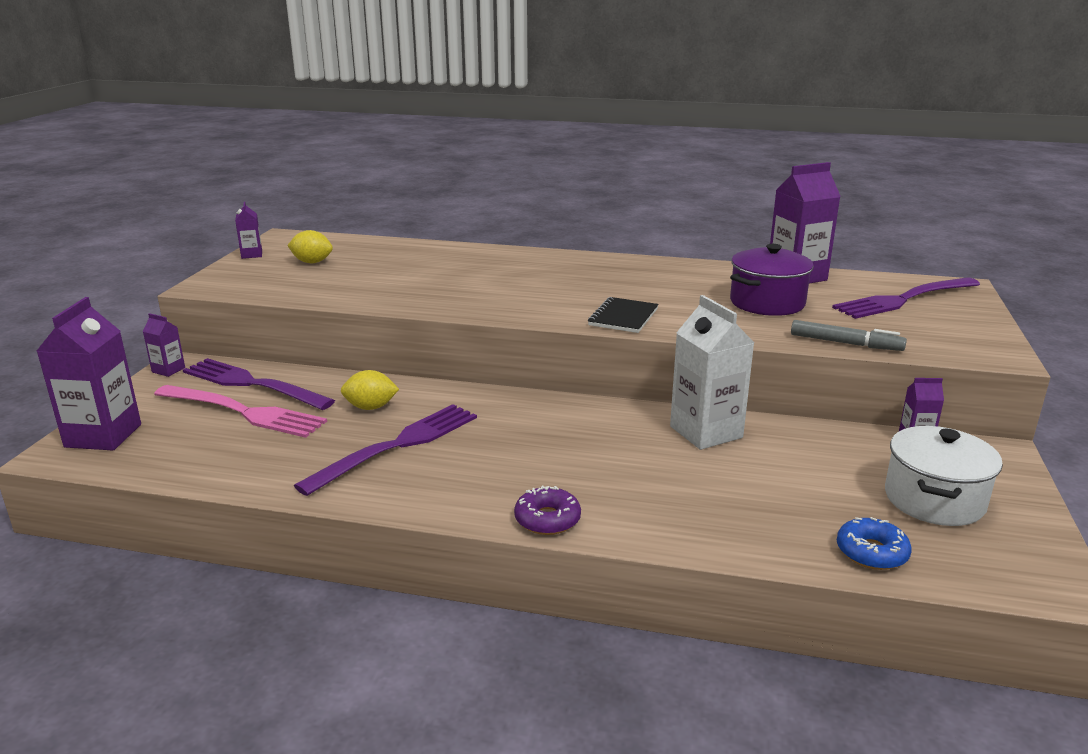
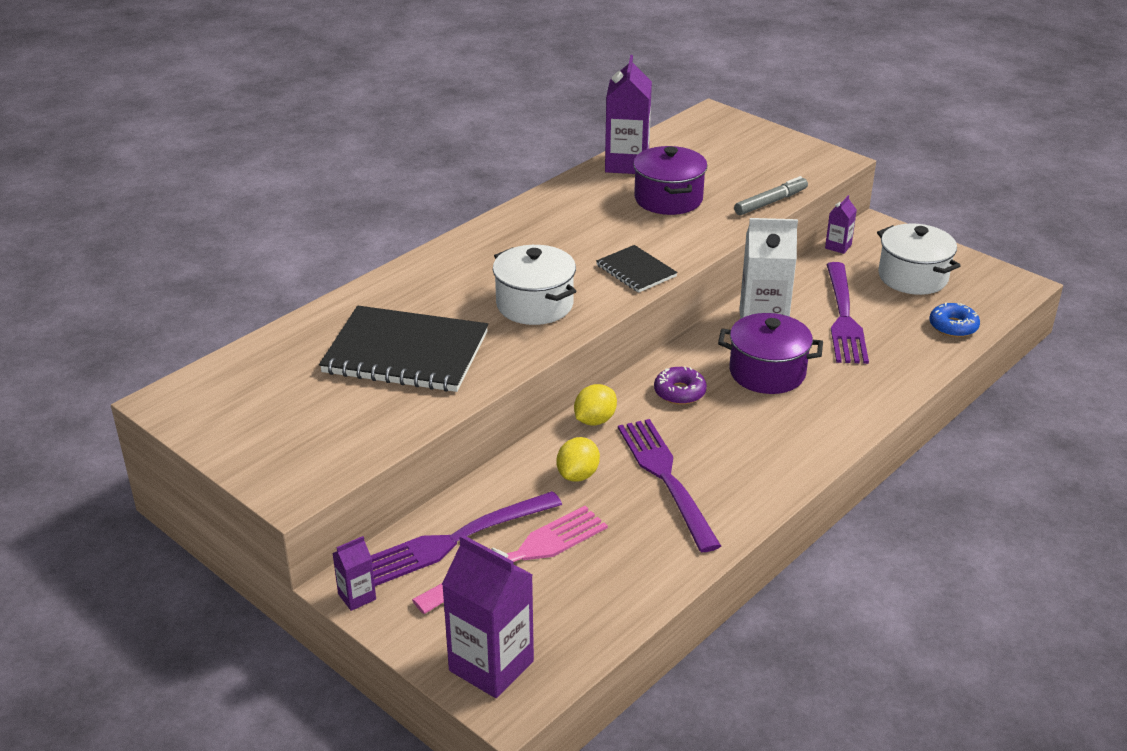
camera: 60 degrees left, 10 degrees up
(251, 254) = (211, 438): purple carton -> none
(312, 262) = (293, 400): yellow lemon -> yellow lemon (595, 420)
(402, 275) = (406, 353): none -> black notebook
(518, 296) = (534, 305): none -> white pot
(547, 519) = (834, 437): purple donut -> purple donut (679, 392)
(620, 455) = (767, 372): none -> purple pot
(904, 299) = (715, 145): purple fork -> purple fork (844, 317)

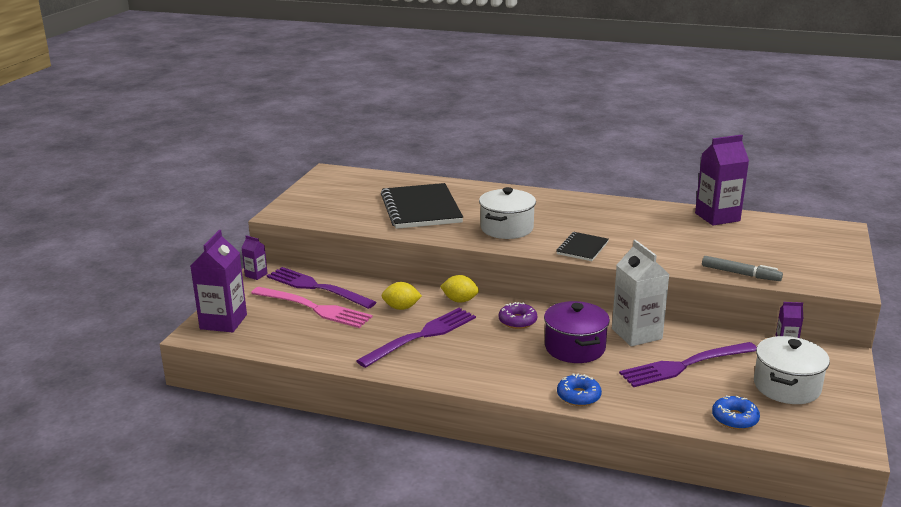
camera: 65 degrees right, 10 degrees down
(668, 199) = (690, 239): purple pot -> none
(868, 404) = (578, 396): none -> blue donut

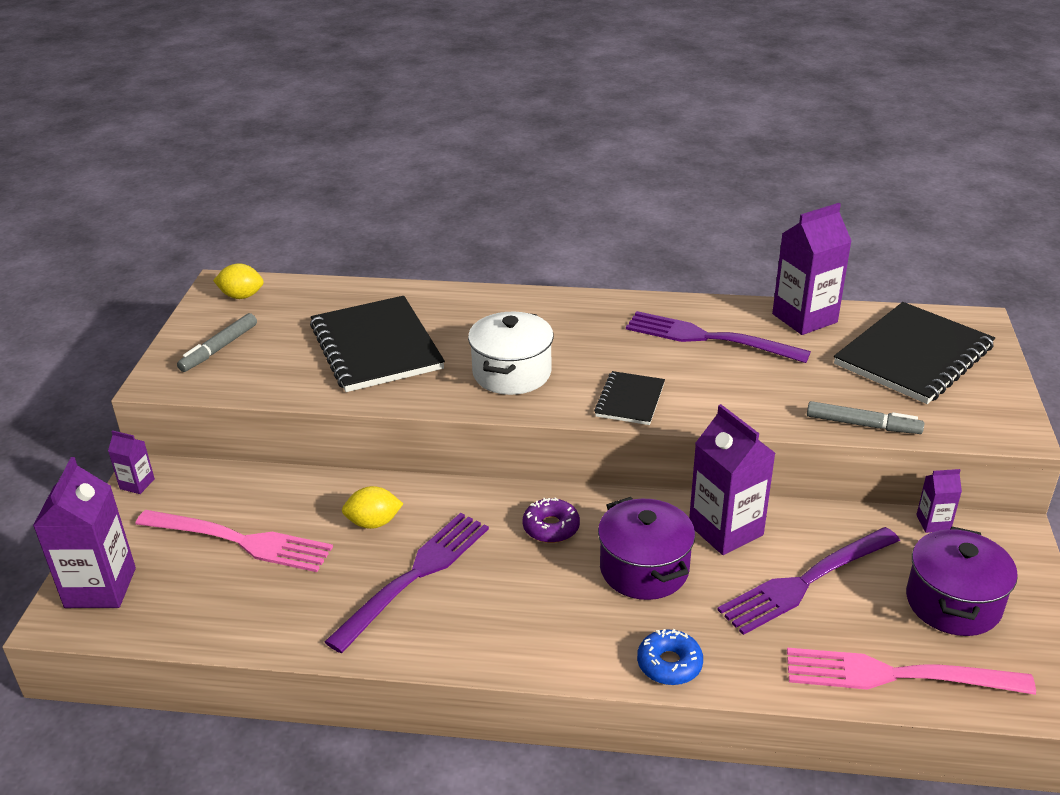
camera: 10 degrees left, 10 degrees up
(317, 288) = (237, 498): purple fork -> purple fork (709, 338)
(321, 201) = (220, 348): none -> grey marker
(460, 300) = (458, 497): yellow lemon -> yellow lemon (241, 296)
(636, 334) = (725, 530): white carton -> purple carton
(734, 418) = (897, 675): blue donut -> pink fork
(786, 386) = (953, 603): white pot -> purple pot
(789, 242) = (913, 356): none -> black notebook

